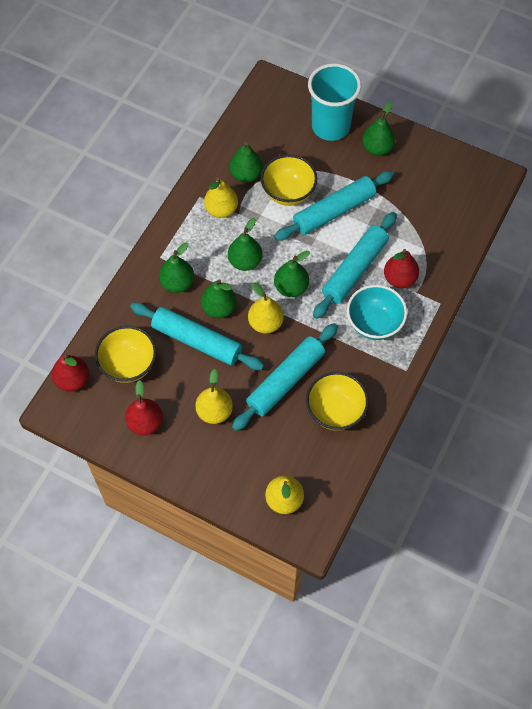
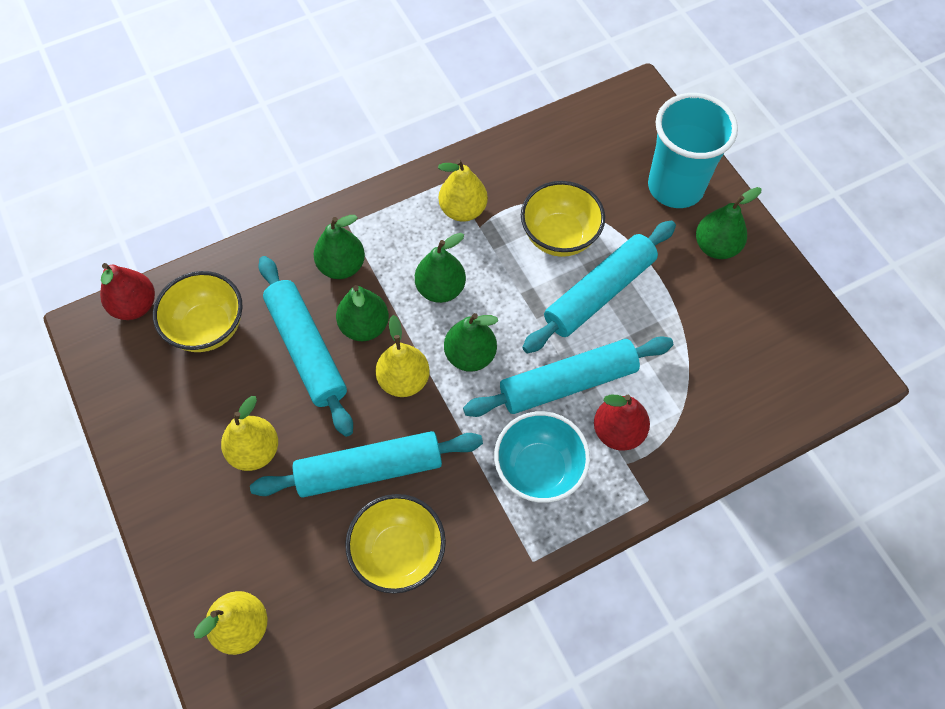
camera: 35 degrees right, 0 degrees up
(145, 423) = (167, 410): red pear -> none
(246, 175) = (525, 186): green pear -> none
(334, 211) = (599, 292): turquoise rolling pin -> turquoise rolling pin turned 45 degrees counterclockwise

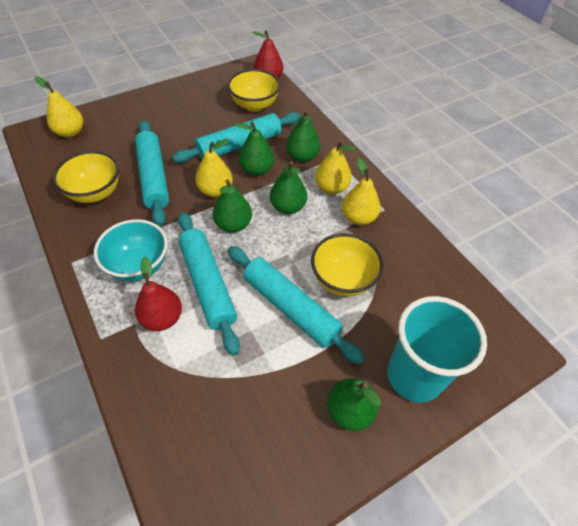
camera: 85 degrees right, 10 degrees down
(255, 451) = (173, 129): yellow pear -> yellow pear (331, 188)

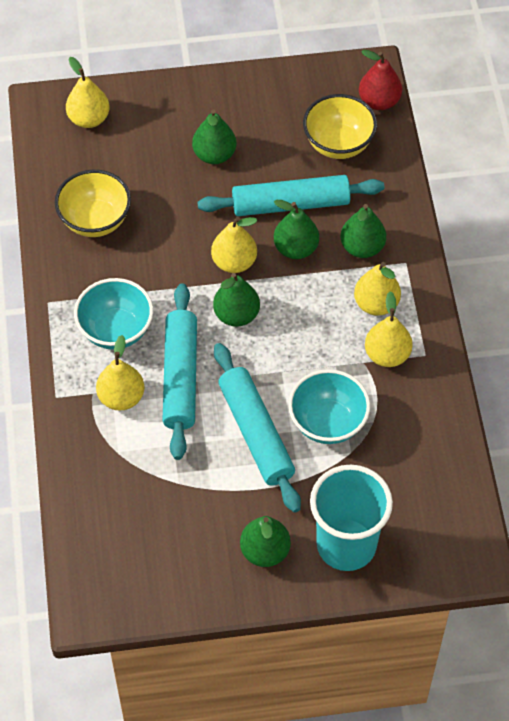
camera: 25 degrees right, 5 degrees up
(153, 177) = (168, 219): turquoise rolling pin -> none
(162, 318) = (121, 397): red pear -> yellow pear
(288, 207) = (310, 313): green pear -> green pear (214, 155)
(343, 280) = (328, 422): yellow bowl -> turquoise bowl

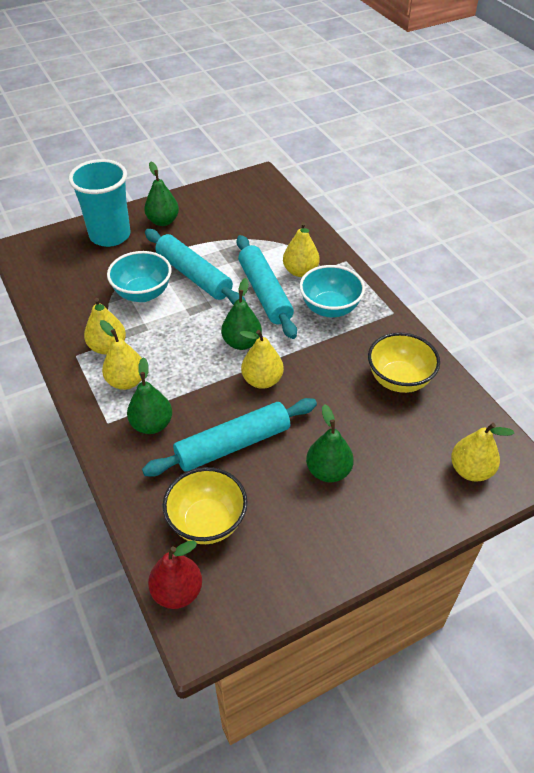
camera: 160 degrees right, 10 degrees down
(296, 248) = (213, 406): green pear -> none

